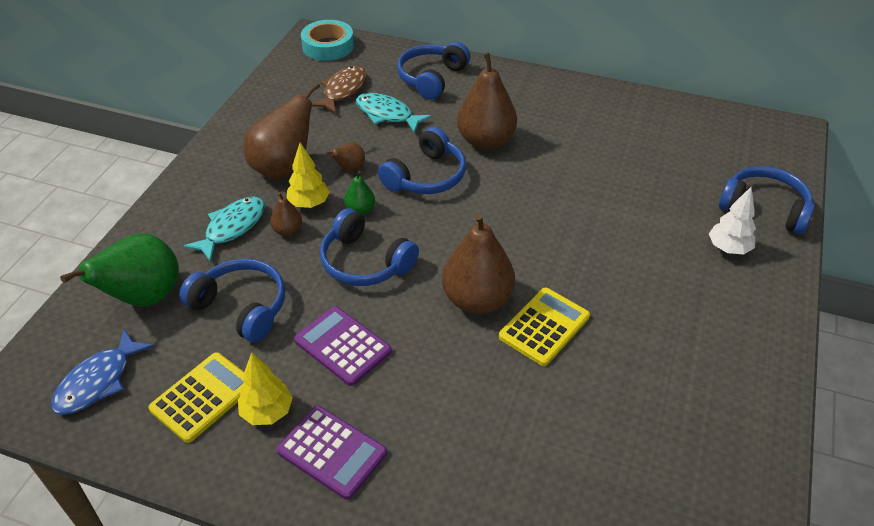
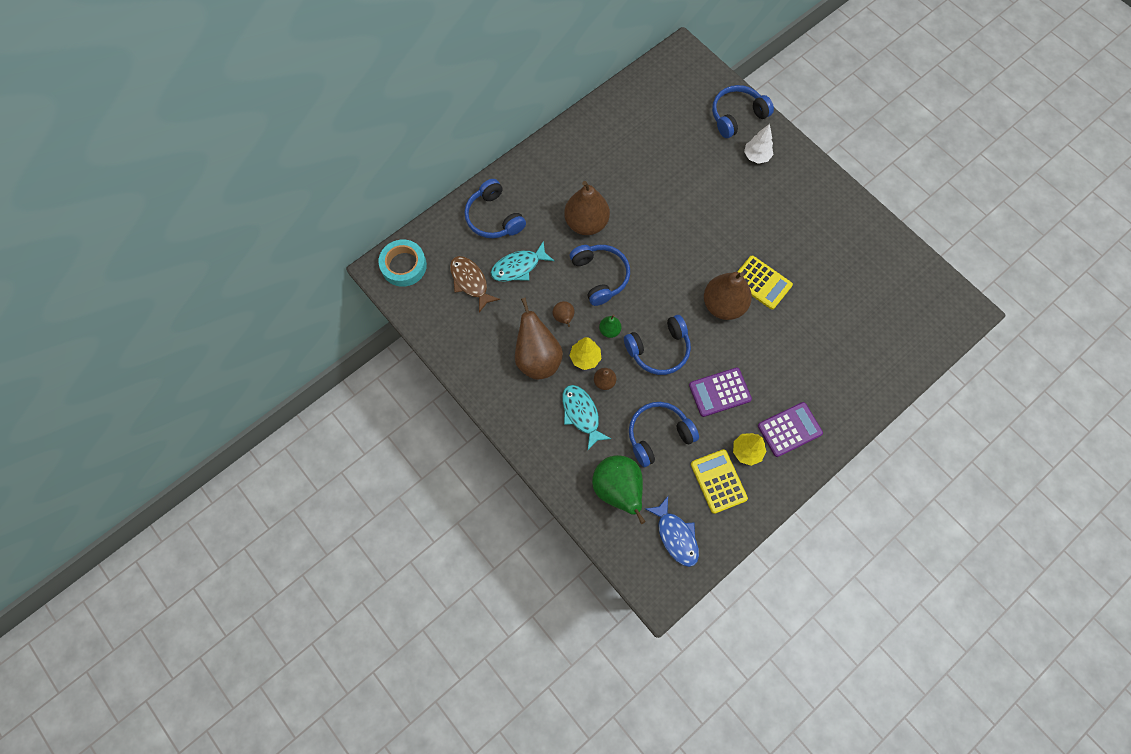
camera: 60 degrees left, 25 degrees up
(544, 327) = (761, 283): yellow calculator -> yellow calculator turned 150 degrees clockwise

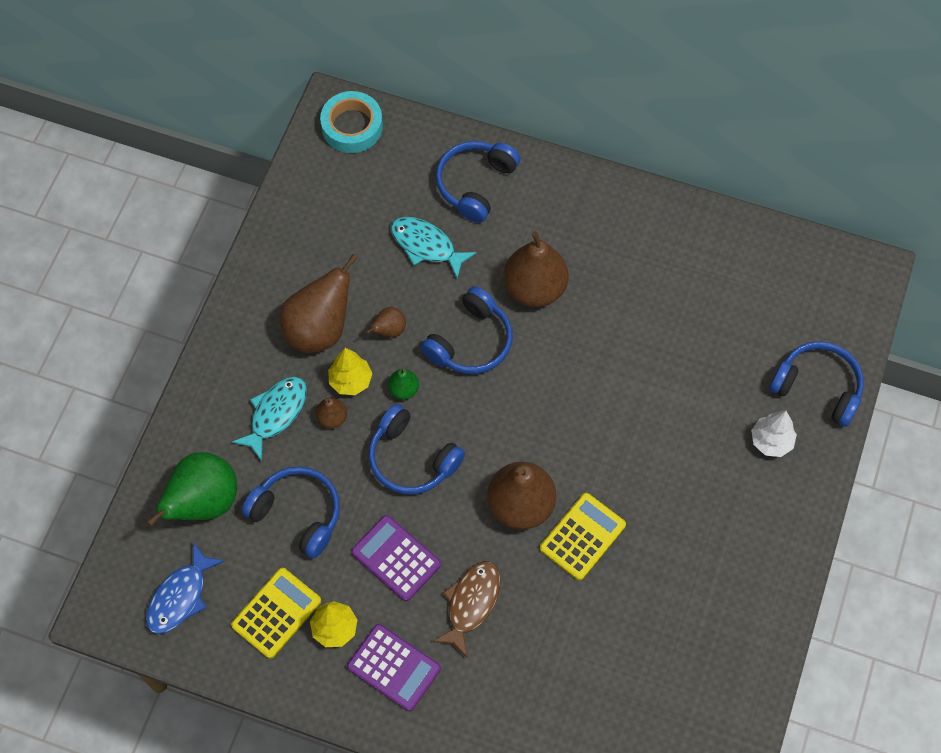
camera: 60 degrees right, 5 degrees down
(470, 282) = (374, 206): brown fish -> brown fish (471, 604)
(761, 283) = (582, 536): yellow calculator -> yellow calculator turned 150 degrees counterclockwise

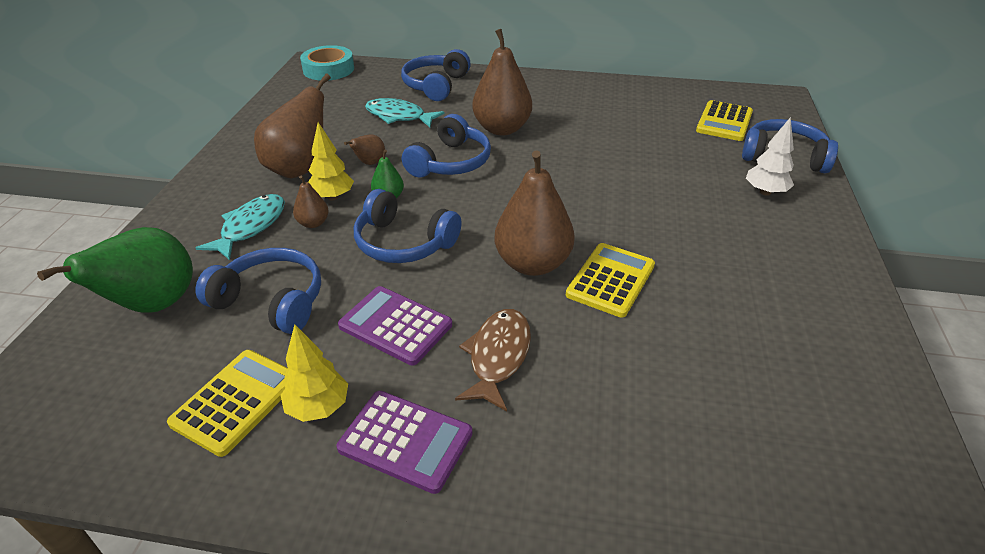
camera: 10 degrees left, 25 degrees down
(180, 596) = (100, 401): blue fish -> none
(783, 313) = (724, 122): none -> yellow calculator

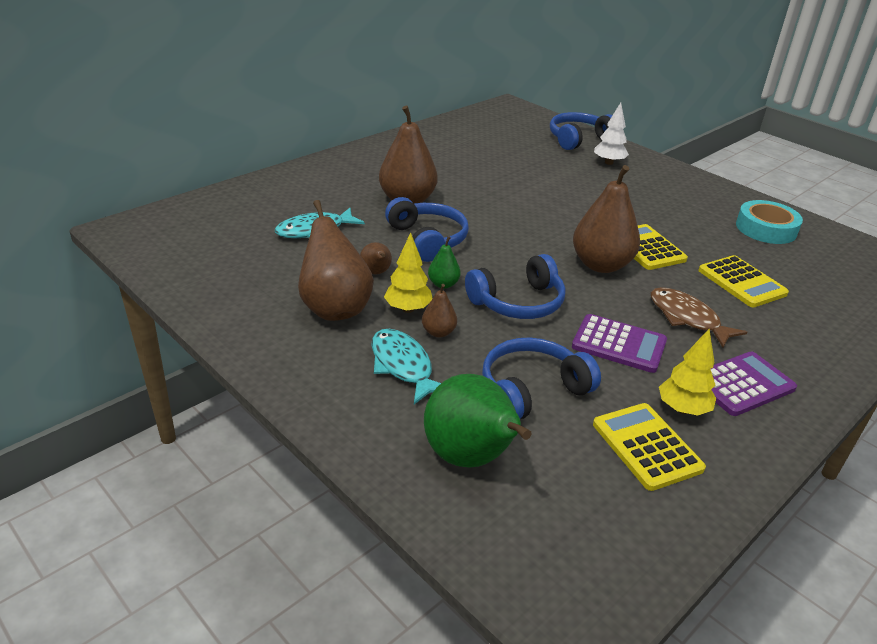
camera: 55 degrees left, 5 degrees down
(328, 69) = (153, 227): turquoise tape -> turquoise tape (766, 229)
(395, 325) = (619, 344): purple calculator -> purple calculator turned 135 degrees counterclockwise
(435, 85) = (286, 194): blue headphones -> none
(724, 122) = (514, 133): yellow calculator -> yellow calculator (741, 282)

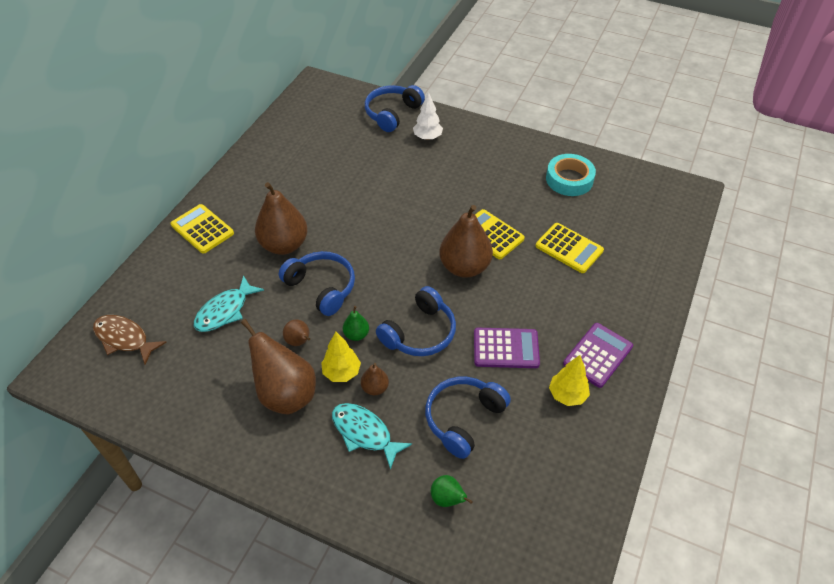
camera: 20 degrees left, 15 degrees up
(470, 458) = (447, 499): green pear -> green pear, size x0.47
(646, 446) = (555, 439): yellow calculator -> yellow calculator (202, 229)
(687, 318) = (543, 302): brown fish -> brown fish (124, 339)

